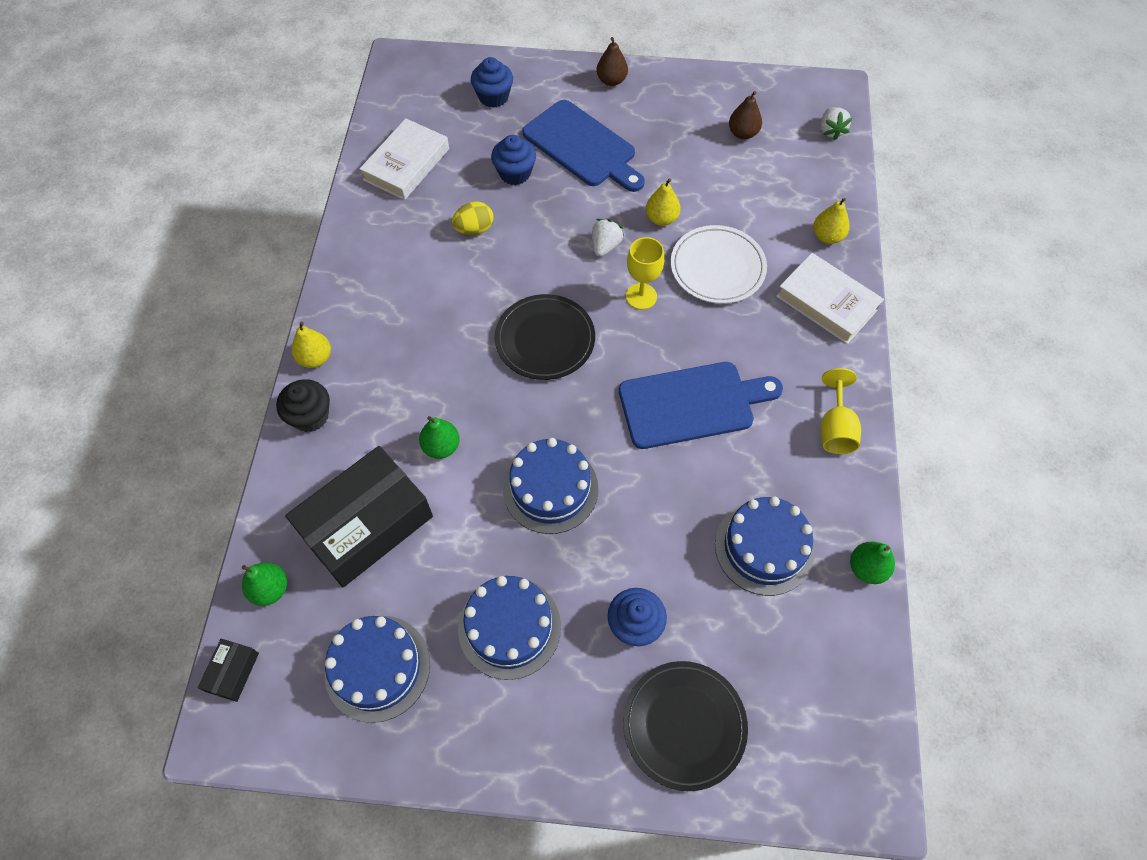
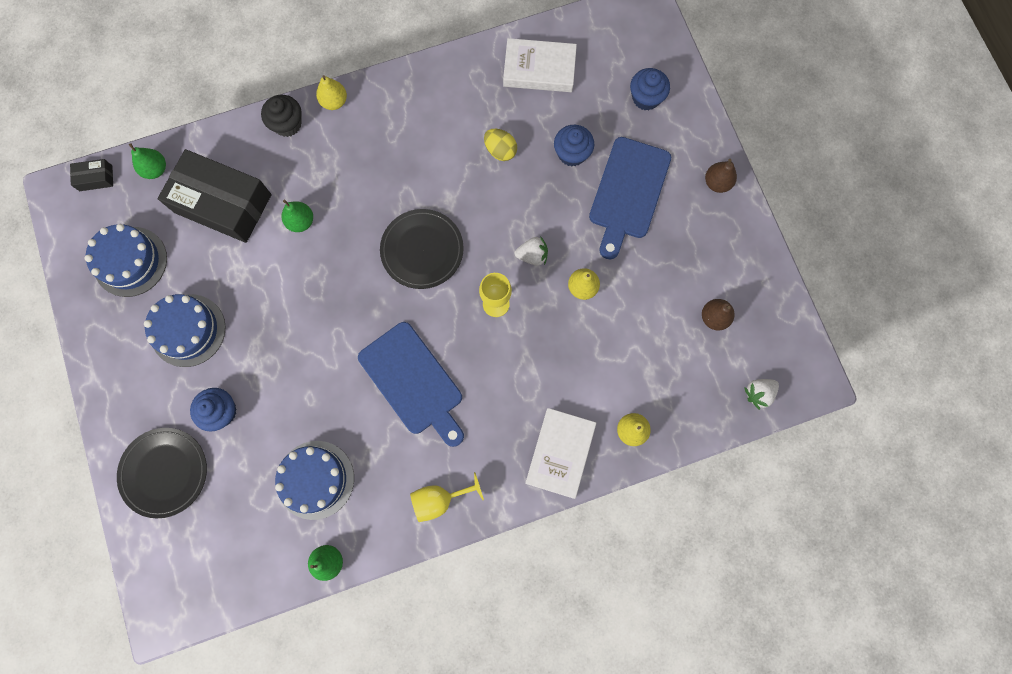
camera: 65 degrees right, 15 degrees up
(550, 488) = (299, 310): blue cake -> none
(717, 267) = (553, 352): white plate -> none

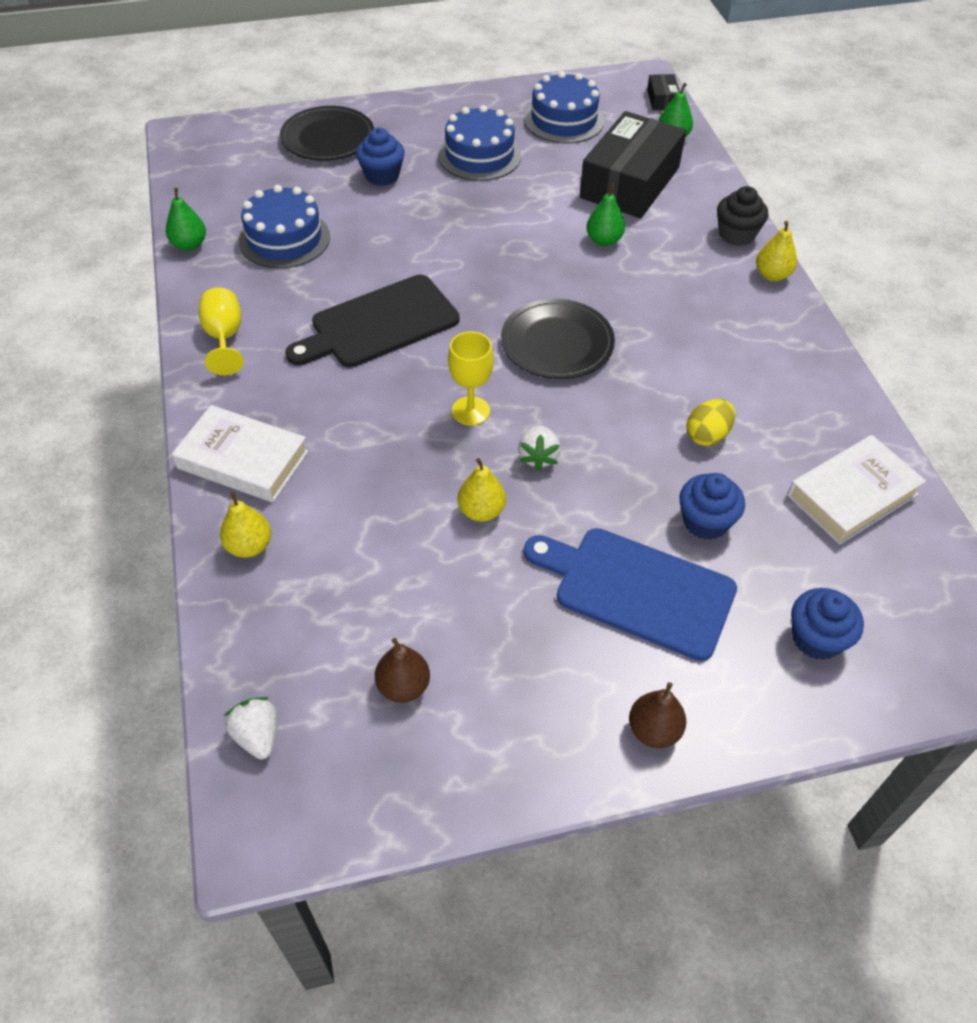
camera: 95 degrees right, 25 degrees down
(413, 382) = (379, 324): blue cutting board -> black cutting board
(539, 69) = (852, 495): white book -> white book turned 45 degrees clockwise

